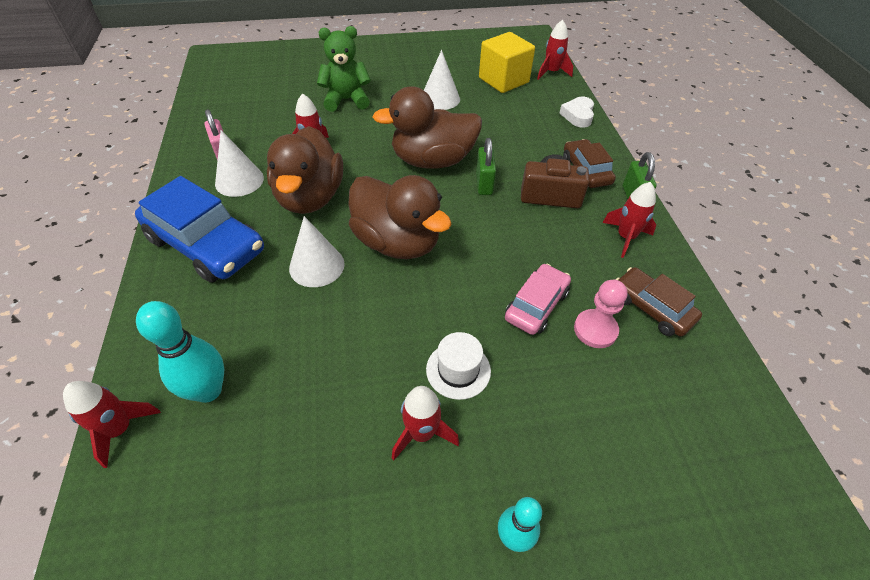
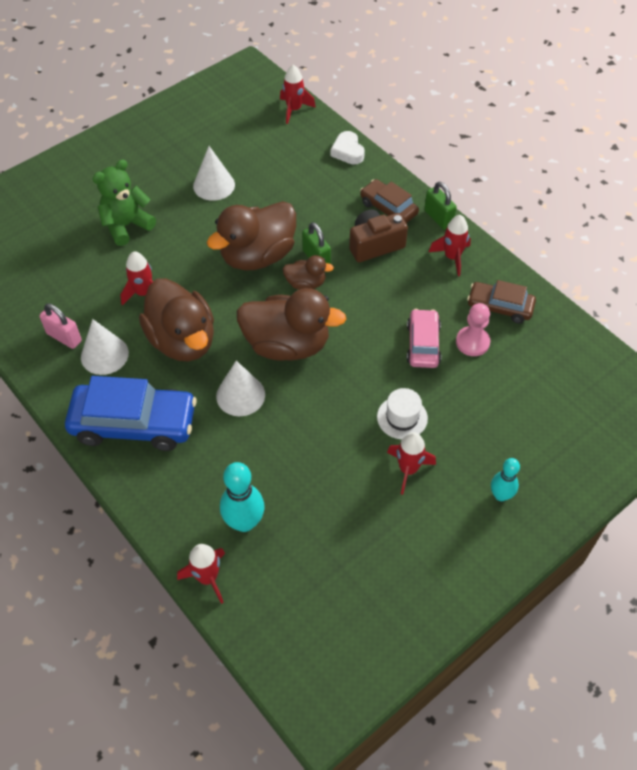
camera: 30 degrees left, 5 degrees up
(458, 199) = (306, 283): none -> brown duck
(503, 80) = (257, 138): yellow cube -> none

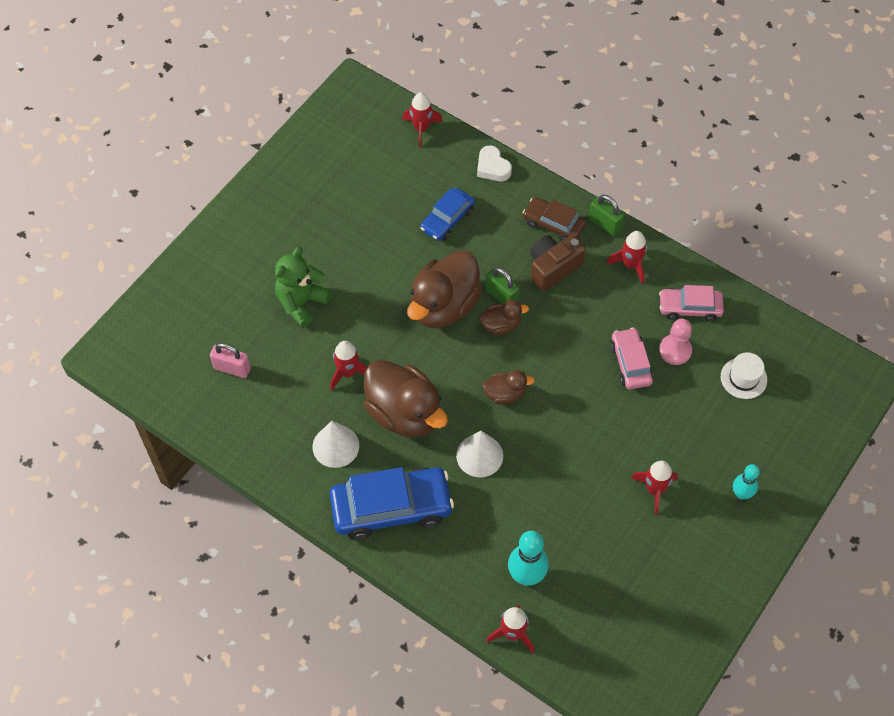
camera: 15 degrees left, 5 degrees up
(64, 337) = (289, 437): pink padlock -> pink padlock (232, 368)
(214, 185) = (371, 236): white cone -> none
(287, 345) = (505, 394): brown duck -> brown duck, size x0.49
(289, 185) = (447, 219): none -> blue car
(402, 417) = (634, 441): white hat -> white hat (743, 378)
(499, 307) = (690, 308): brown car -> pink car

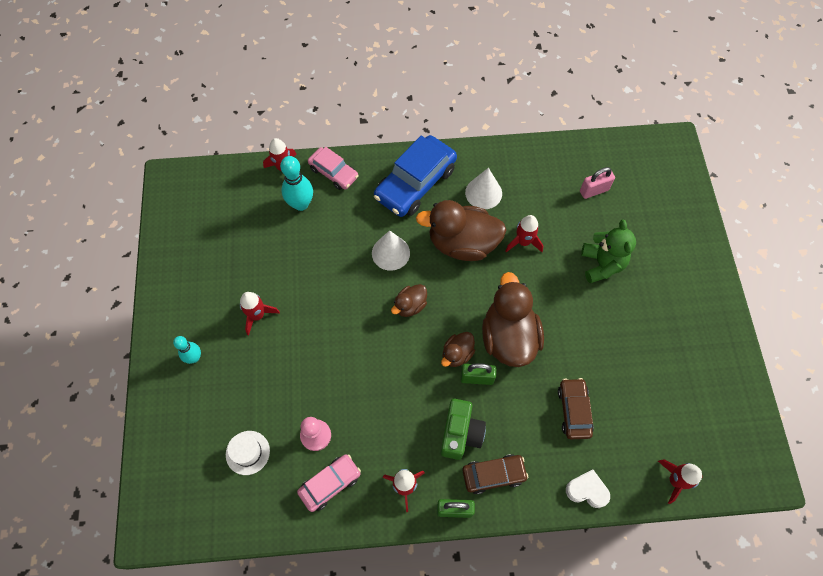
camera: 140 degrees right, 5 degrees up
(447, 219) = (574, 411): blue car -> brown car
(553, 268) = (460, 433): brown camera -> green camera
(630, 363) = (341, 398): pink car -> pink car (333, 172)

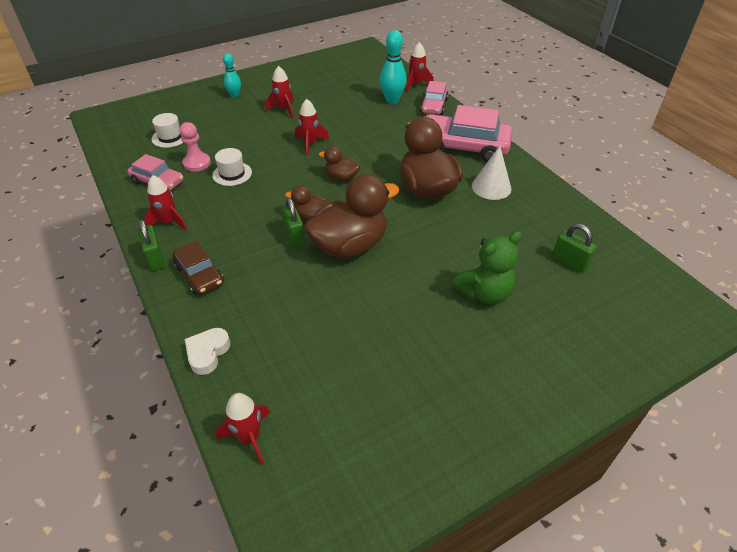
camera: 65 degrees right, 20 degrees down
(353, 405) = (232, 174): none -> white hat
(390, 253) = (384, 153): white cone -> none
(415, 183) = (463, 147): blue car -> pink car
(460, 433) = (233, 241): green camera -> none
(523, 242) = (461, 227): red rocket -> red rocket (310, 144)
(574, 411) = (295, 317): brown car -> none
(587, 490) = (207, 353): white heart -> white heart turned 150 degrees counterclockwise
(594, 190) = (569, 262): pink padlock -> green padlock

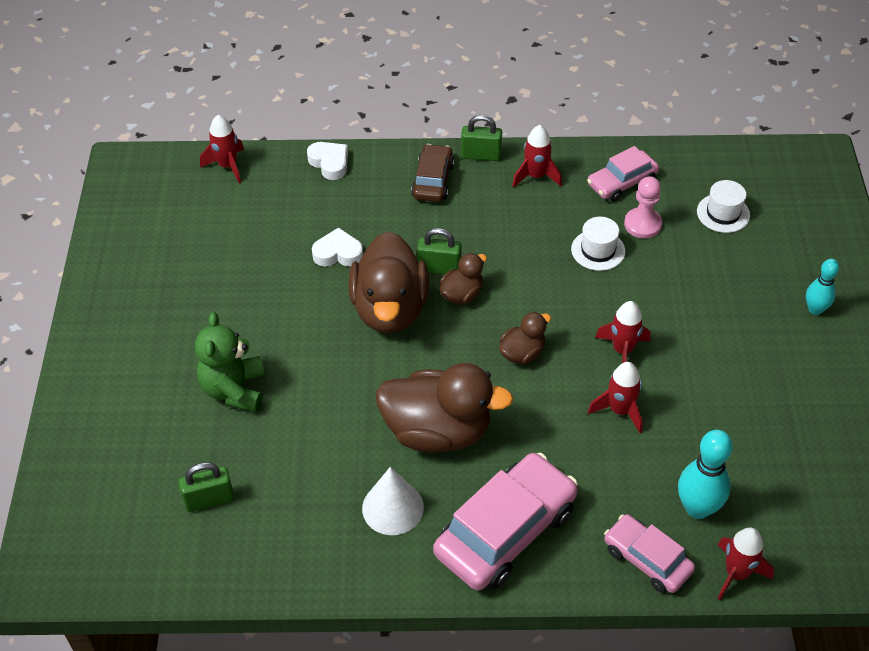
camera: 120 degrees right, 5 degrees up
(200, 275) = (433, 180): brown car -> brown car turned 105 degrees clockwise
(283, 109) = (739, 353): red rocket -> red rocket (620, 410)
(315, 297) = (338, 253): none -> white heart

